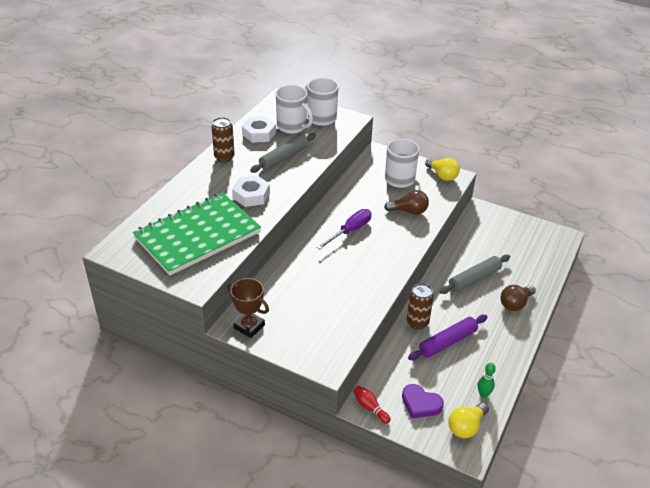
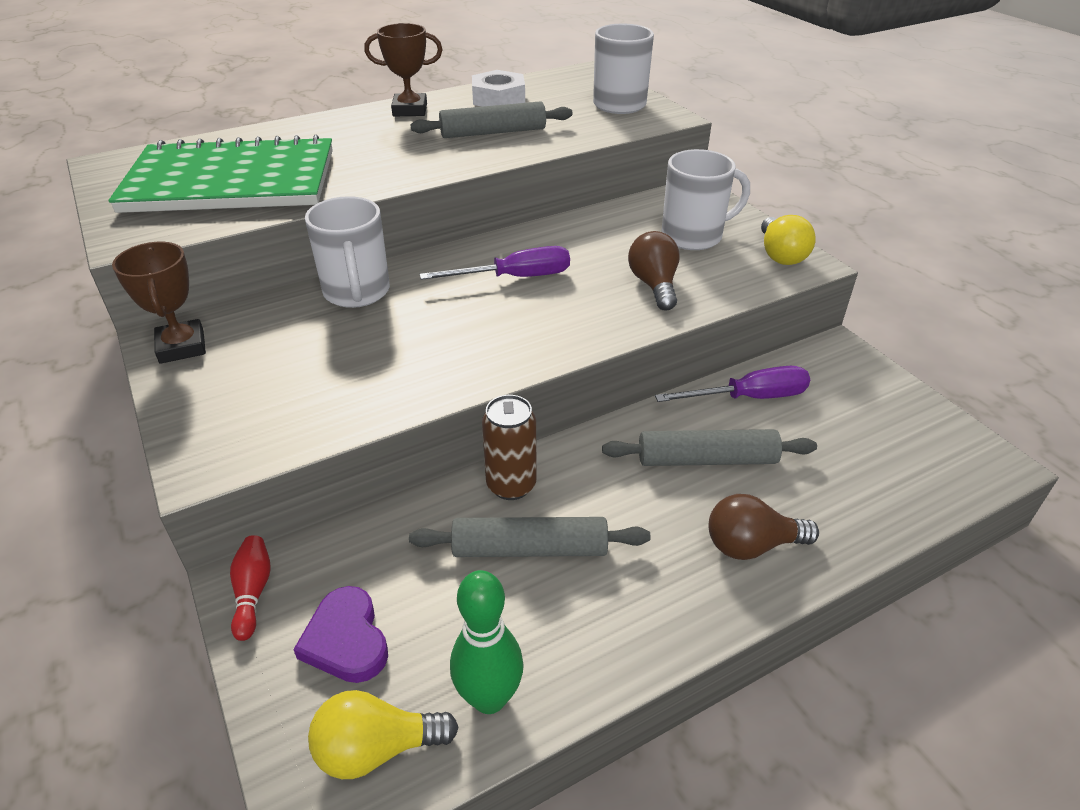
camera: 35 degrees right, 0 degrees up
(224, 157) = (410, 110): brown can -> brown trophy
(251, 195) = (378, 160): white nut -> none
(292, 127) = (559, 103): white mug -> white mug (357, 292)
(409, 211) = (654, 285): brown light bulb -> brown light bulb turned 135 degrees counterclockwise
(447, 342) = (530, 549): purple rolling pin -> grey rolling pin
(467, 246) = (749, 397): none -> purple screwdriver
(483, 394) = (489, 698): green bowling pin -> green bowling pin, size x1.64

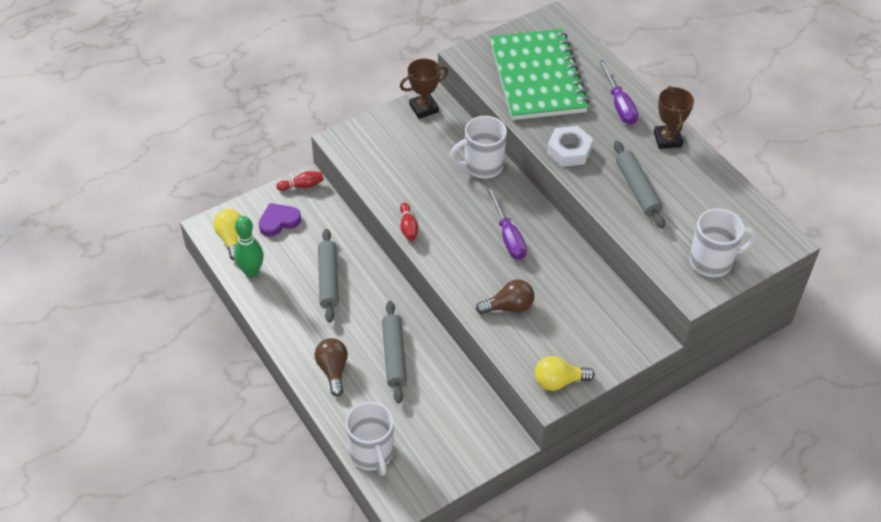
camera: 85 degrees right, 10 degrees up
(476, 377) = (408, 227): none -> red bowling pin
(498, 98) = (704, 187): white nut -> white nut (569, 151)
(511, 485) = (370, 269): brown can -> none
(693, 236) = (577, 332): white mug -> white mug (372, 453)
(749, 397) = (450, 382): purple screwdriver -> purple screwdriver (619, 104)

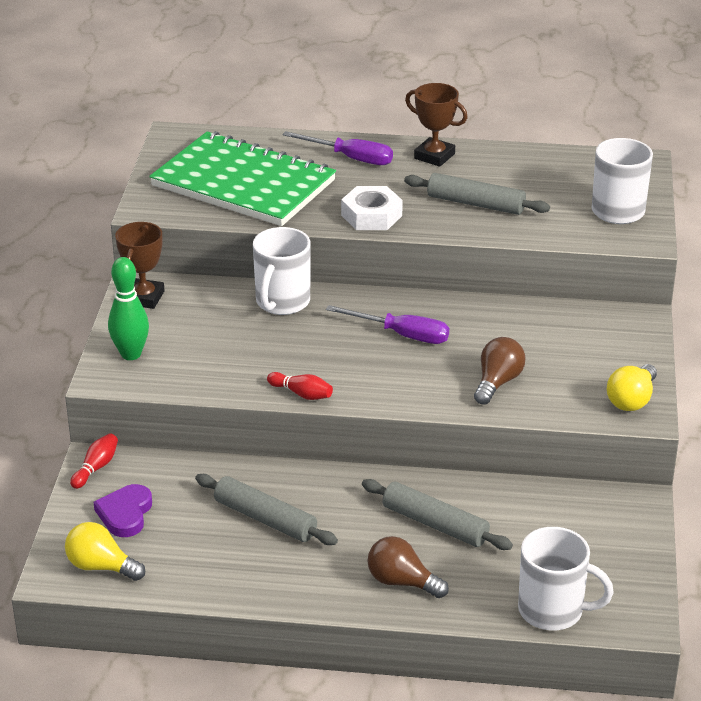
camera: 50 degrees left, 15 degrees down
(251, 271) = (173, 575): green bowling pin -> green bowling pin (131, 354)

